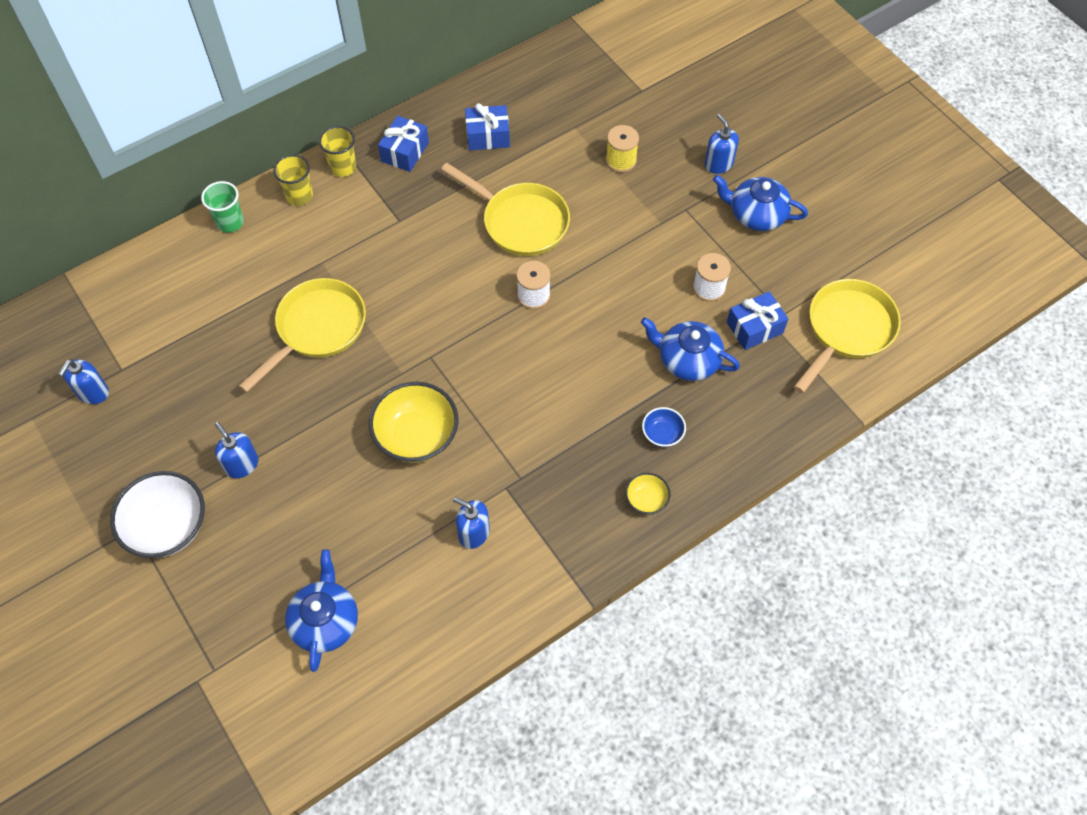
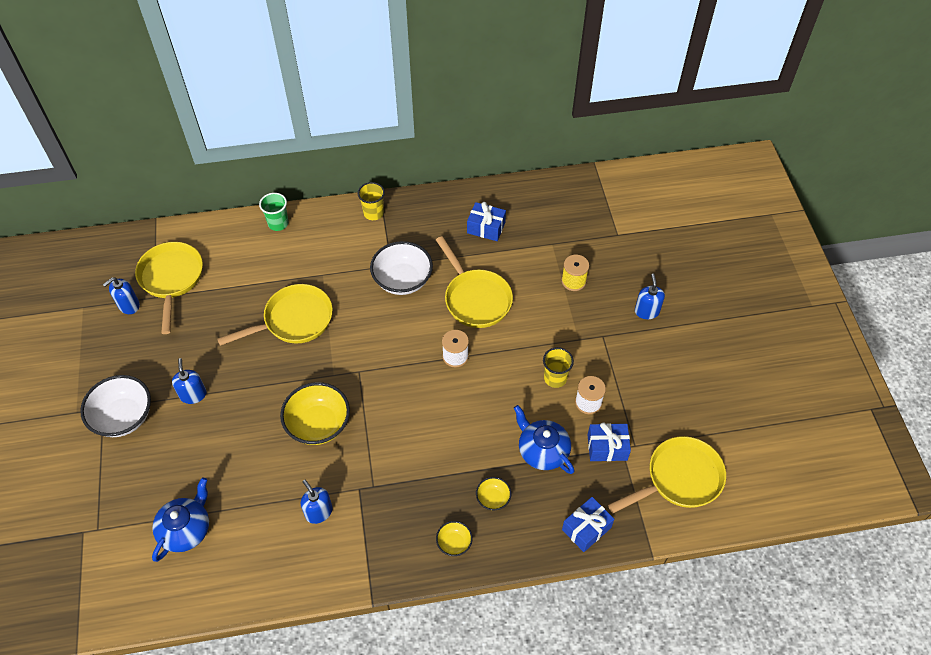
camera: 25 degrees right, 5 degrees down
(131, 339) = (171, 279): none -> yellow pan
(299, 196) = (333, 222): yellow cup -> yellow cup (555, 378)
(405, 152) = (421, 218): blue gift -> blue gift (586, 528)
(423, 233) = (402, 280): none -> white bowl
(662, 434) = (493, 498): blue bowl -> yellow bowl
(756, 214) = (655, 361): blue teapot -> none

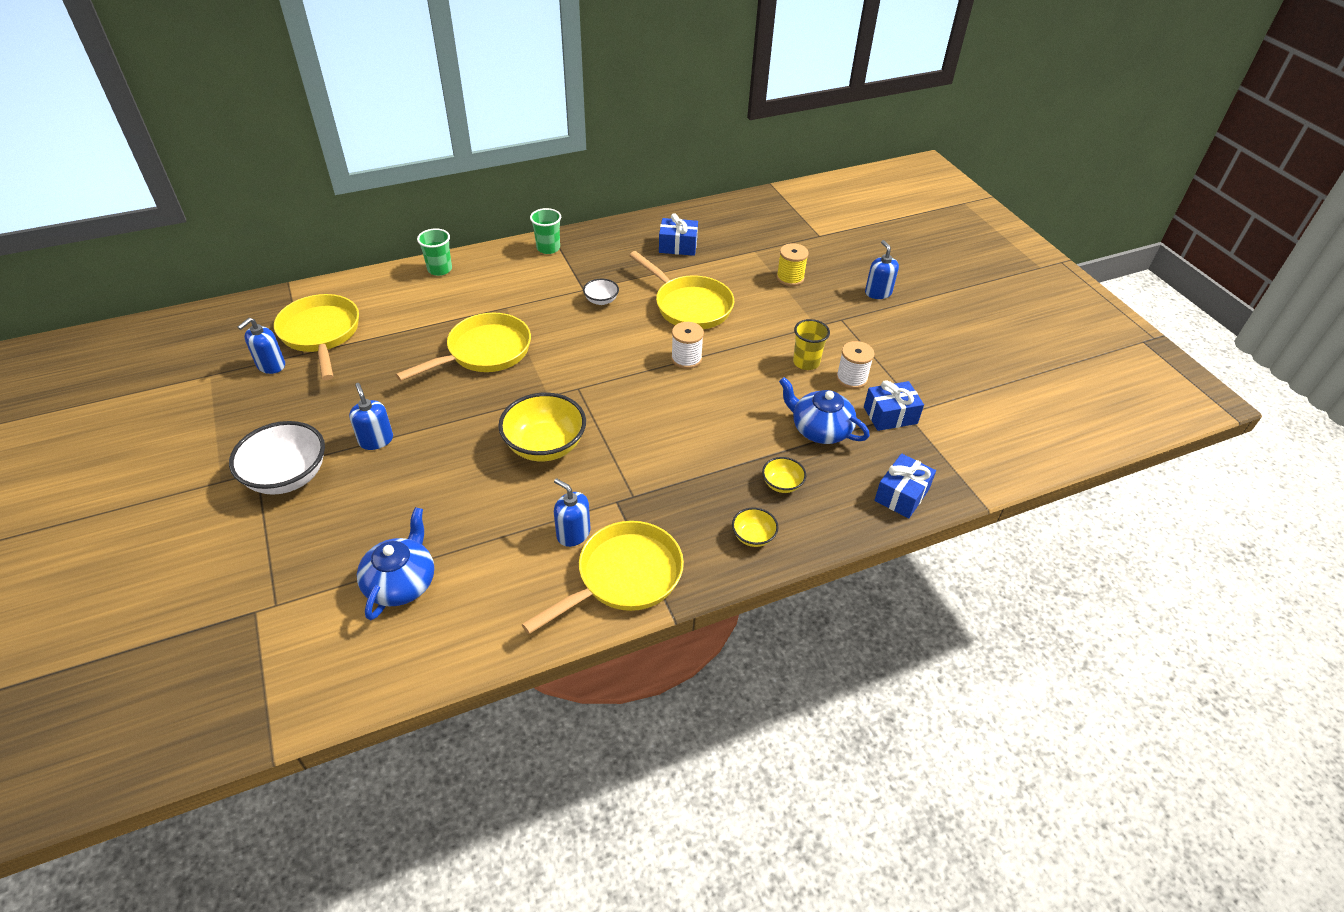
camera: 15 degrees left, 10 degrees down
(373, 213) = (548, 248): yellow cup -> green cup
(402, 280) = (601, 300): white bowl -> white bowl, size x0.50
(679, 479) = (981, 431): yellow pan -> yellow pan (624, 577)

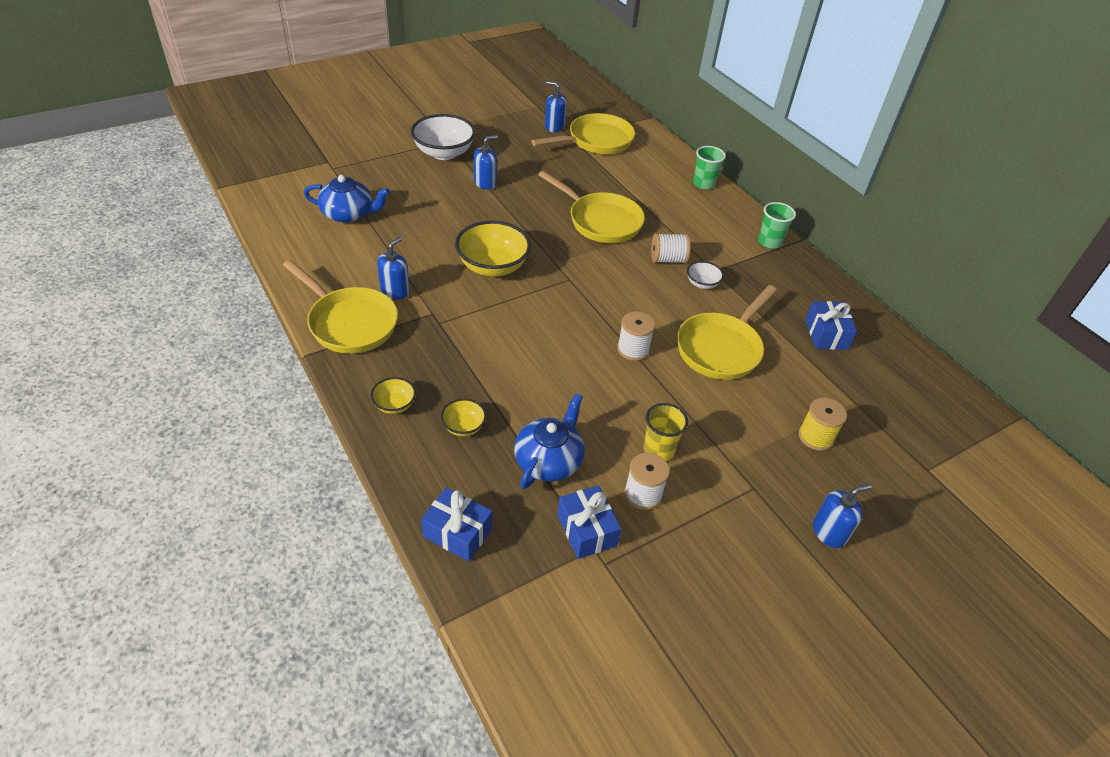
camera: 80 degrees right, 0 degrees up
(560, 315) = (668, 259): none -> white spool

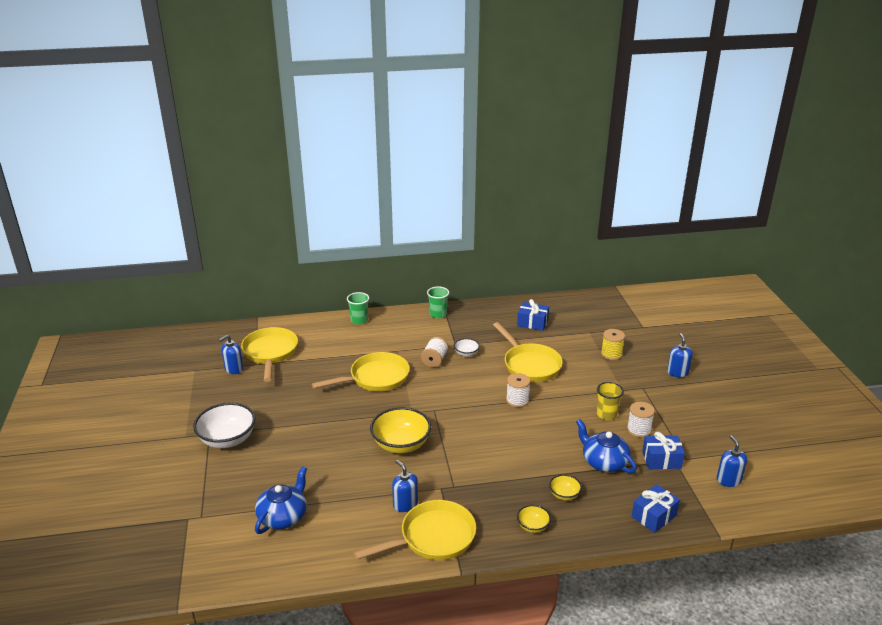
camera: 65 degrees left, 15 degrees down
(485, 183) = (289, 425): blue soap dispenser -> blue soap dispenser (728, 480)

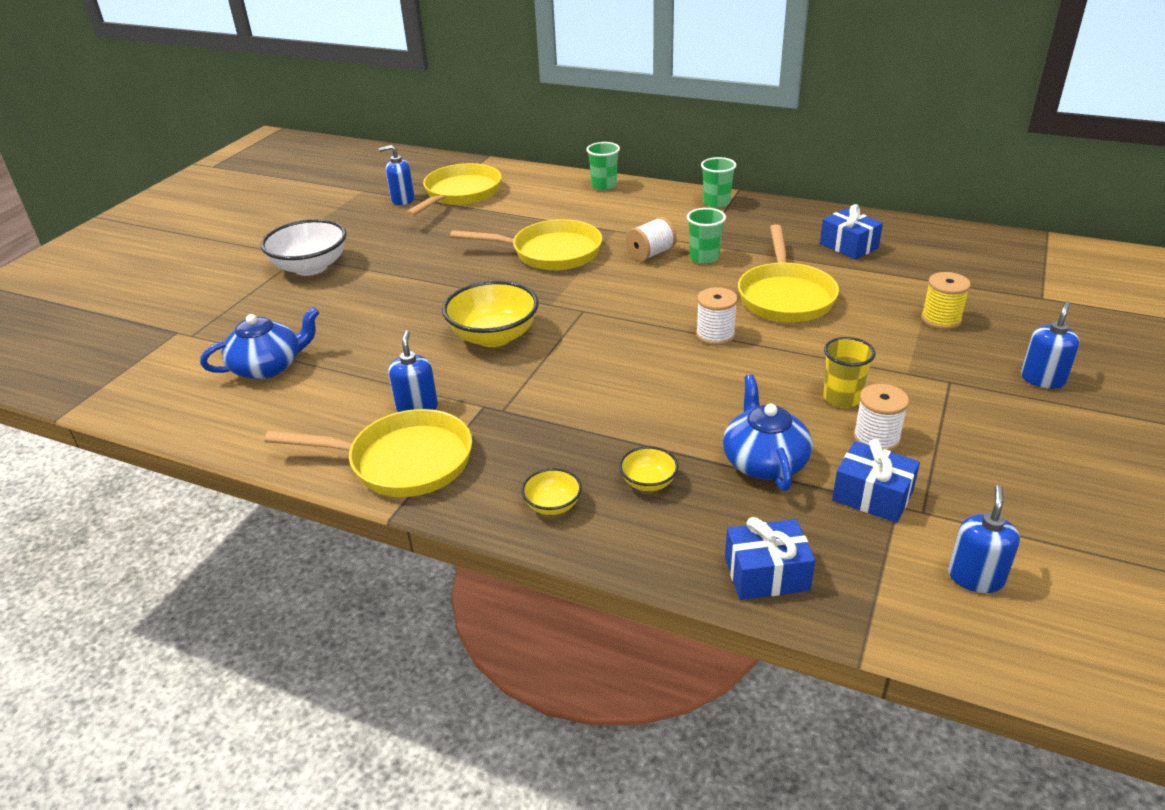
camera: 35 degrees right, 5 degrees up
(466, 354) = (704, 258): white bowl -> green cup

